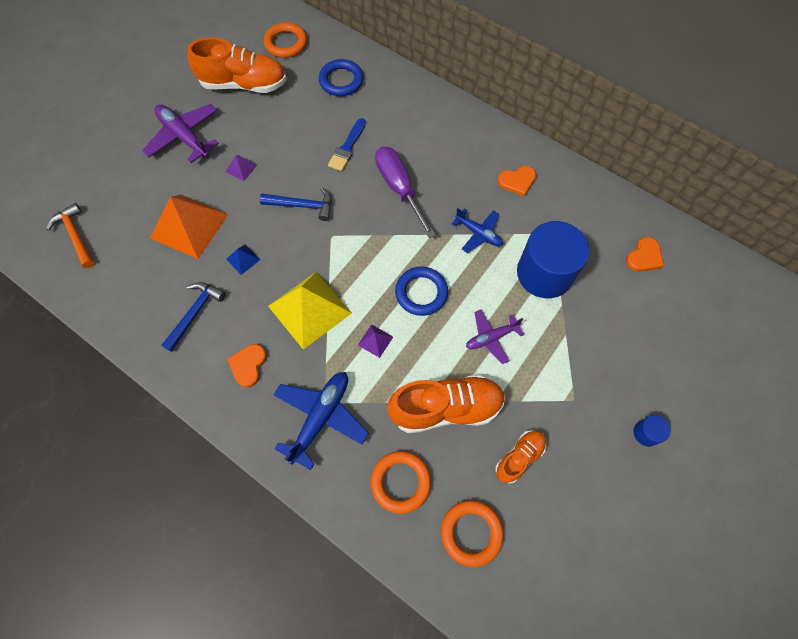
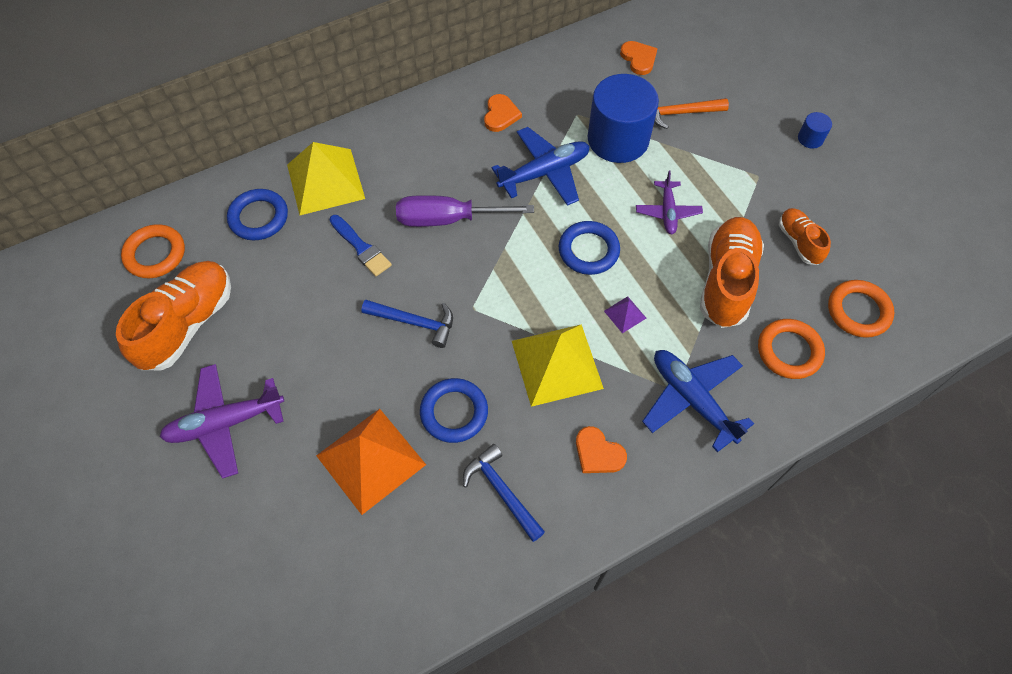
camera: 65 degrees left, 5 degrees down
(75, 235) = (302, 614): orange hammer -> orange hammer (680, 113)
(241, 168) = (319, 371): purple pyramid -> none
(243, 259) = (454, 412): blue pyramid -> blue ring
(302, 206) = (415, 322): blue hammer -> blue hammer turned 75 degrees clockwise
(391, 102) = (325, 181): none -> yellow pyramid
(478, 233) = (544, 173): blue plane -> blue plane, size x1.61

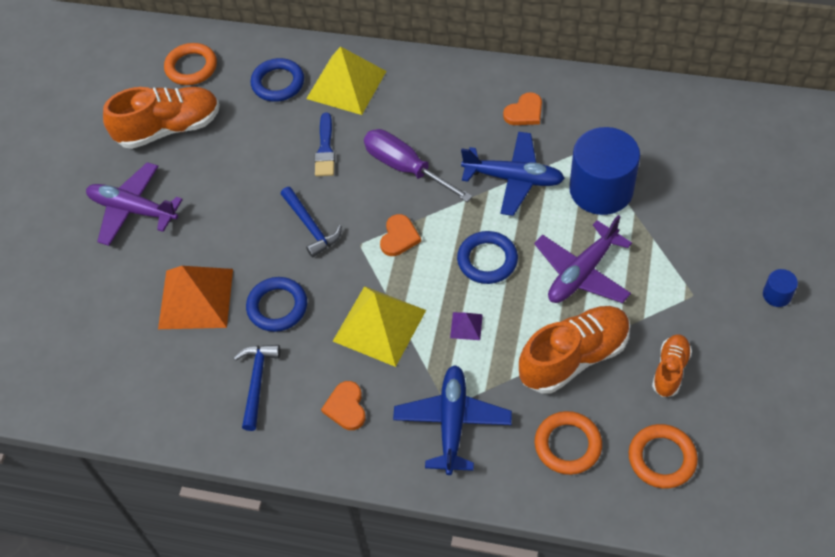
camera: 45 degrees right, 5 degrees down
(639, 59) = (689, 134): orange heart -> orange heart (399, 237)
(667, 212) = (582, 272): purple plane -> purple plane, size x1.61
(680, 113) = (678, 201): orange hammer -> none

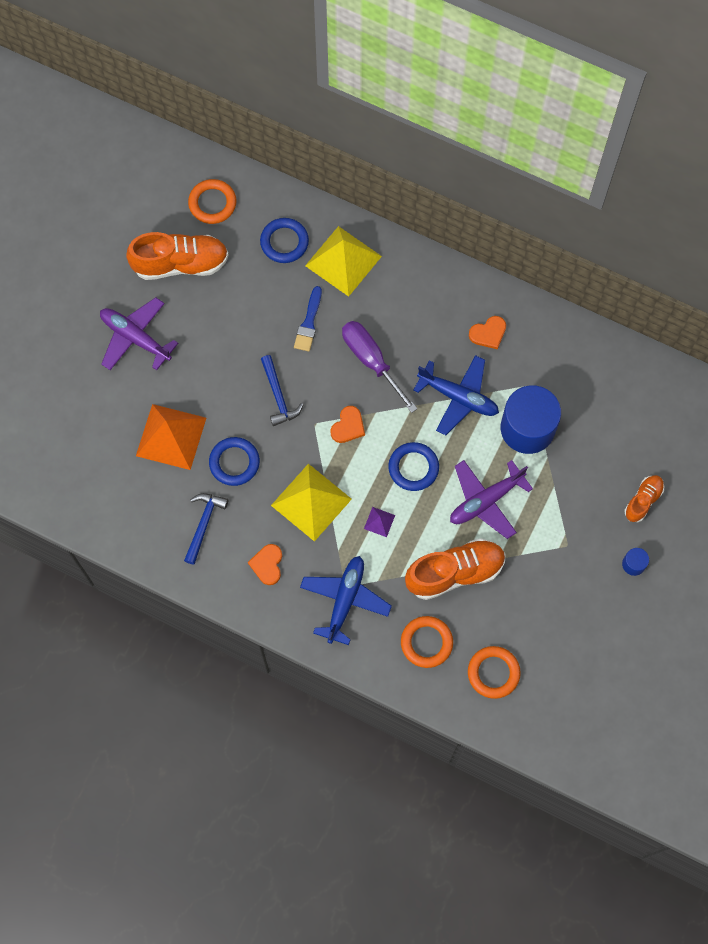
camera: 10 degrees right, 15 degrees up
(670, 370) = (525, 604): orange shoe -> orange shoe (643, 500)

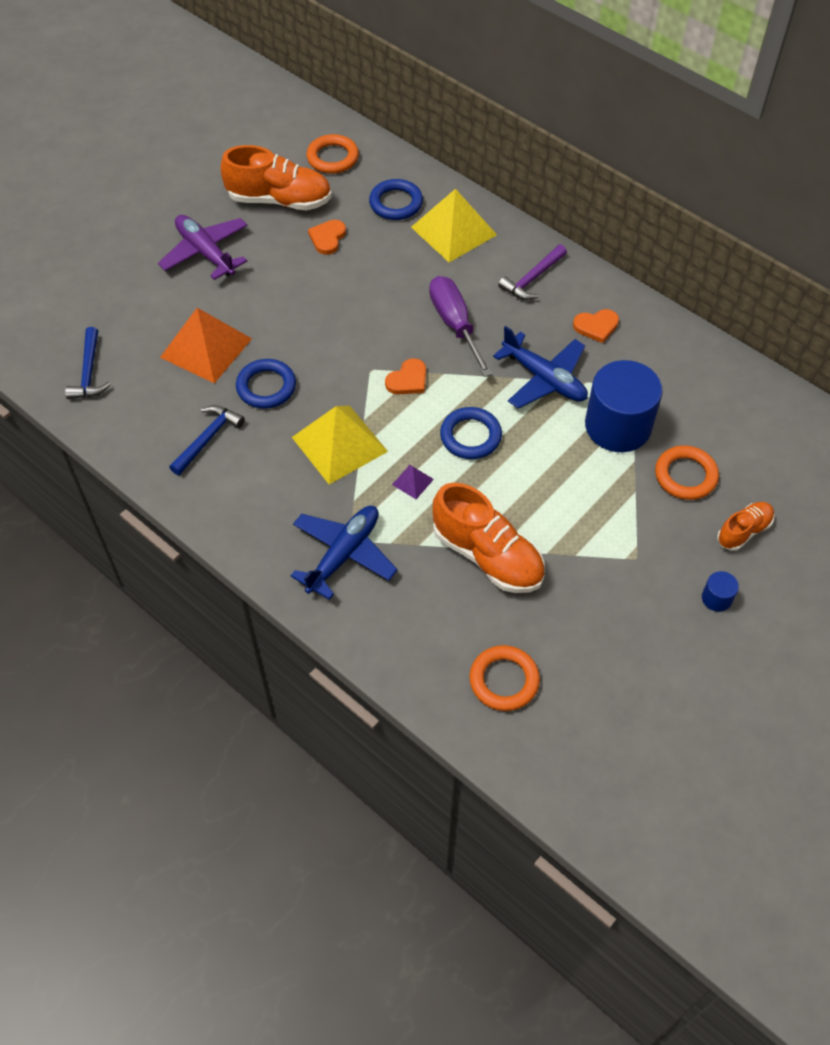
camera: 15 degrees right, 15 degrees down
(267, 564) = (265, 496): orange heart -> orange heart (327, 238)
(278, 396) = (339, 335): blue hammer -> blue hammer (89, 372)
(309, 323) = (397, 277): blue brush -> none
(423, 297) = (532, 279): none -> purple hammer
(426, 642) = (429, 625): orange ring -> orange ring (685, 476)
(455, 572) = (487, 556): orange shoe -> orange shoe turned 45 degrees clockwise
(486, 500) = (547, 488): purple plane -> none

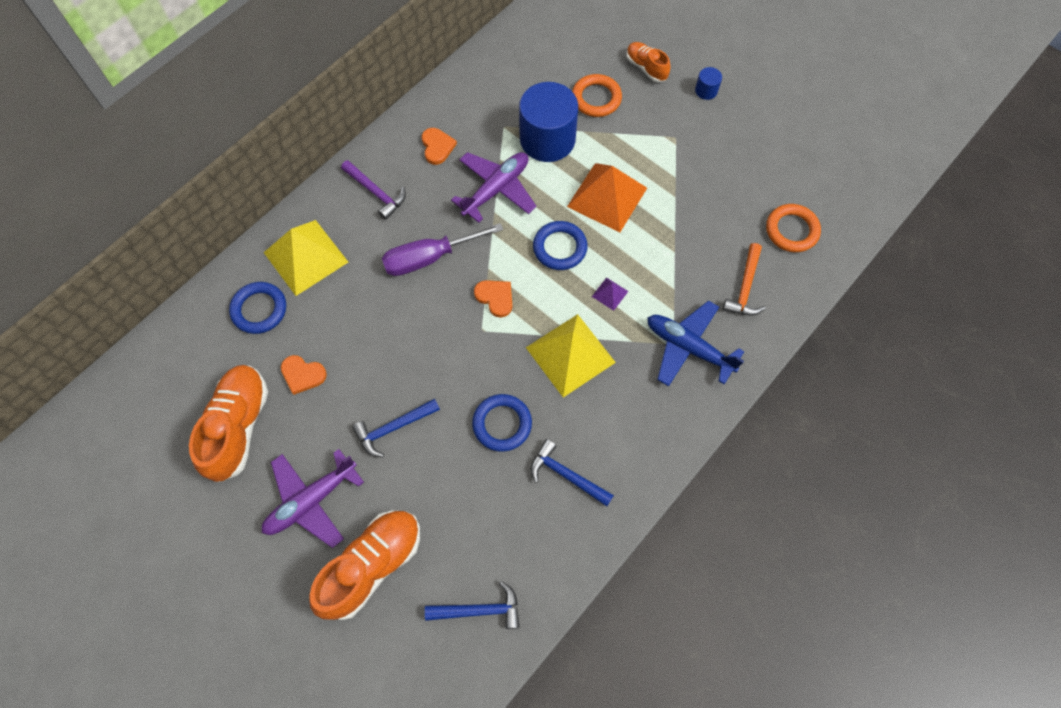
camera: 90 degrees left, 10 degrees up
(206, 348) = (449, 487): orange pyramid -> orange pyramid (607, 197)
(269, 305) = (393, 428): none -> blue hammer
(332, 158) = (179, 374): orange ring -> none
(420, 619) = (745, 288): none -> orange hammer
(487, 556) = (681, 238): orange shoe -> orange shoe (372, 566)
(544, 379) = (496, 189): blue plane -> purple plane

